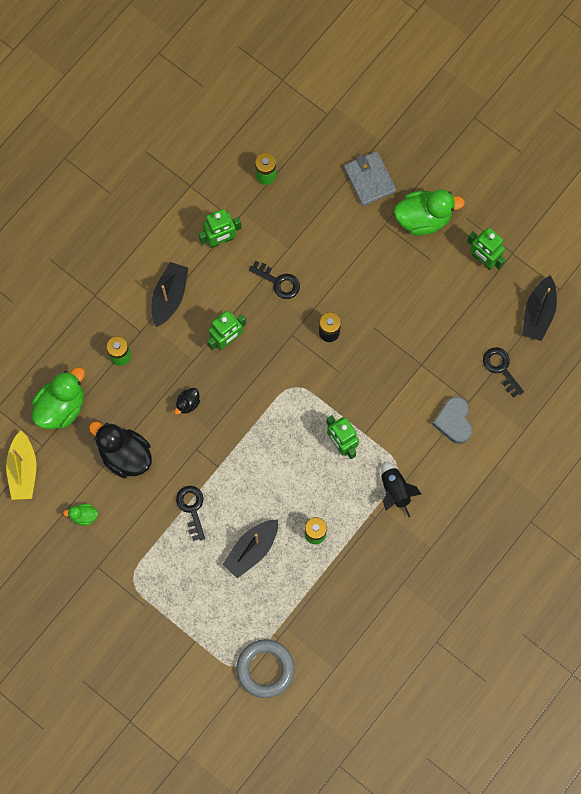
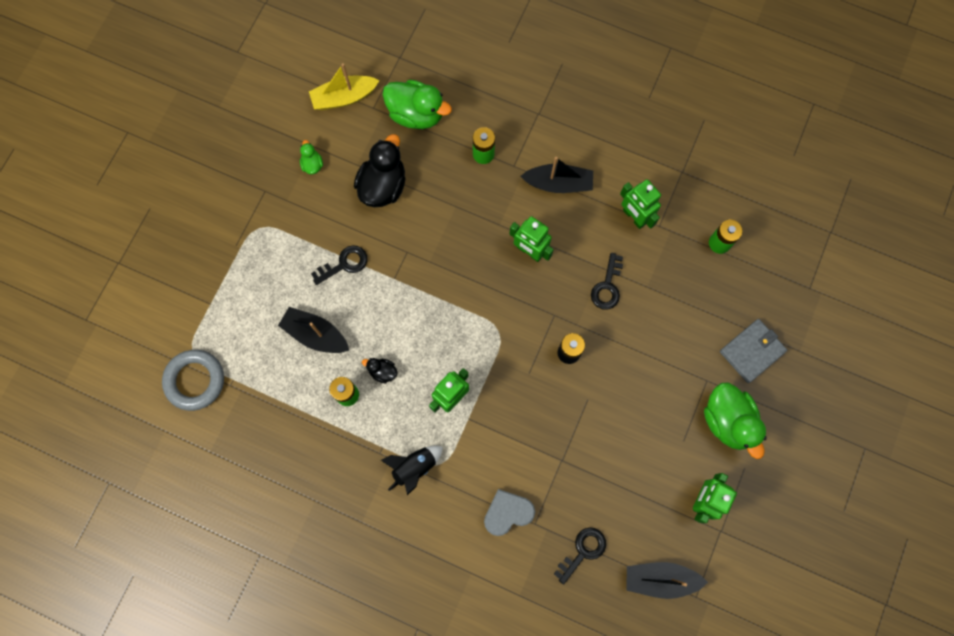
camera: 75 degrees right, 0 degrees up
(188, 403) = (452, 231): black duck -> black duck (382, 371)

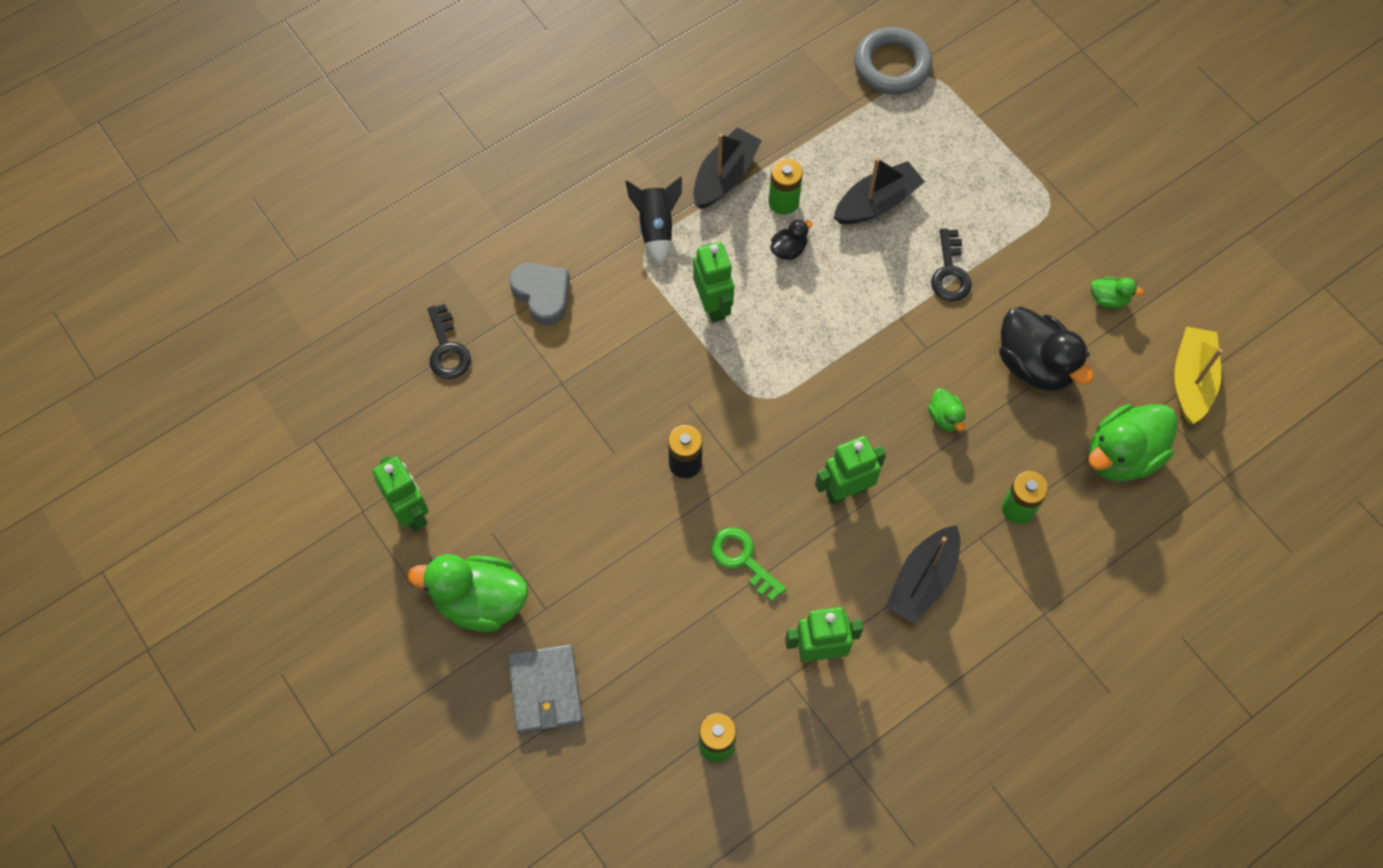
camera: 120 degrees right, 10 degrees down
(448, 220) = (945, 417): none -> green duck
(507, 513) = (542, 295): grey heart -> grey heart turned 45 degrees counterclockwise
(607, 286) = (742, 559): black key -> green key
(660, 579) = (361, 412): black boat -> black boat (725, 177)

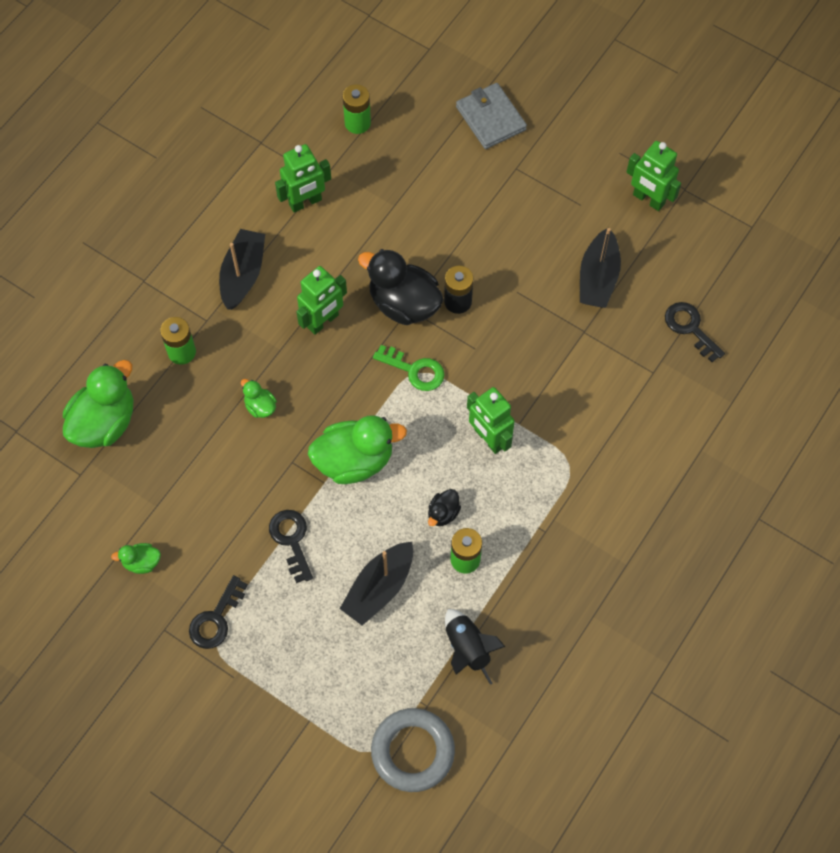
camera: 160 degrees right, 0 degrees up
(480, 602) = (565, 158): green duck -> green duck (354, 461)
(542, 295) = (636, 399): grey heart -> none
(656, 228) = (568, 494): black rocket -> black rocket (467, 649)
(725, 177) = (528, 566): black boat -> black boat (598, 278)
(742, 559) = (385, 246): green key -> green key (414, 370)
(1035, 365) = (195, 477): black duck -> black duck (403, 304)
(1045, 225) = (216, 619): none -> black key
(1191, 380) = (55, 509): yellow boat -> none

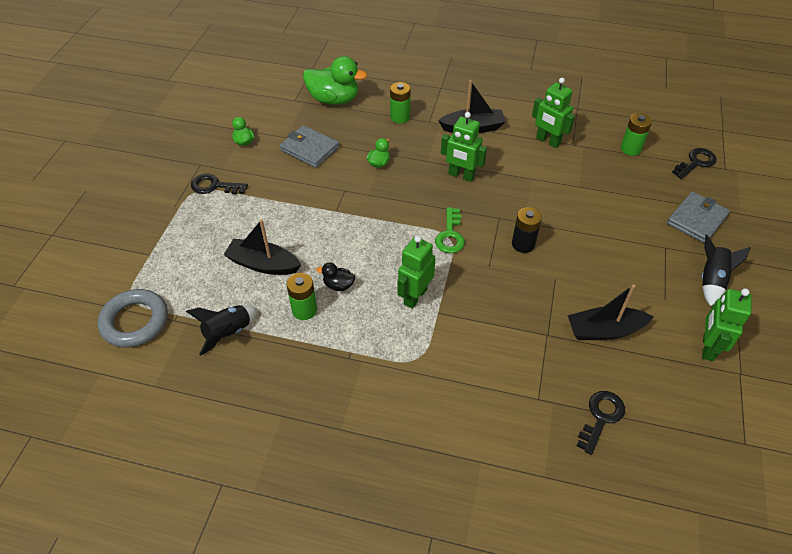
camera: 70 degrees right, 15 degrees down
(195, 482) = (309, 149): none -> grey wallet
(291, 540) = (285, 207): black key -> black key (696, 162)
(354, 461) = (360, 222): green duck -> none
(403, 304) = (501, 214): black duck -> none
(574, 151) = (711, 280): none -> black rocket

